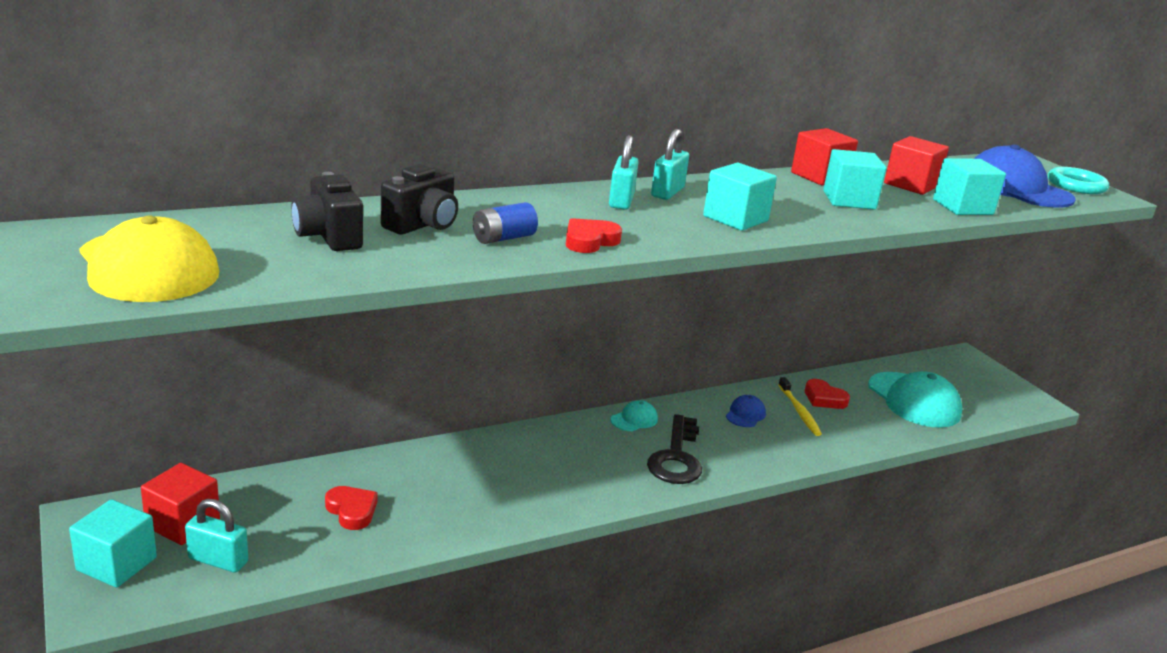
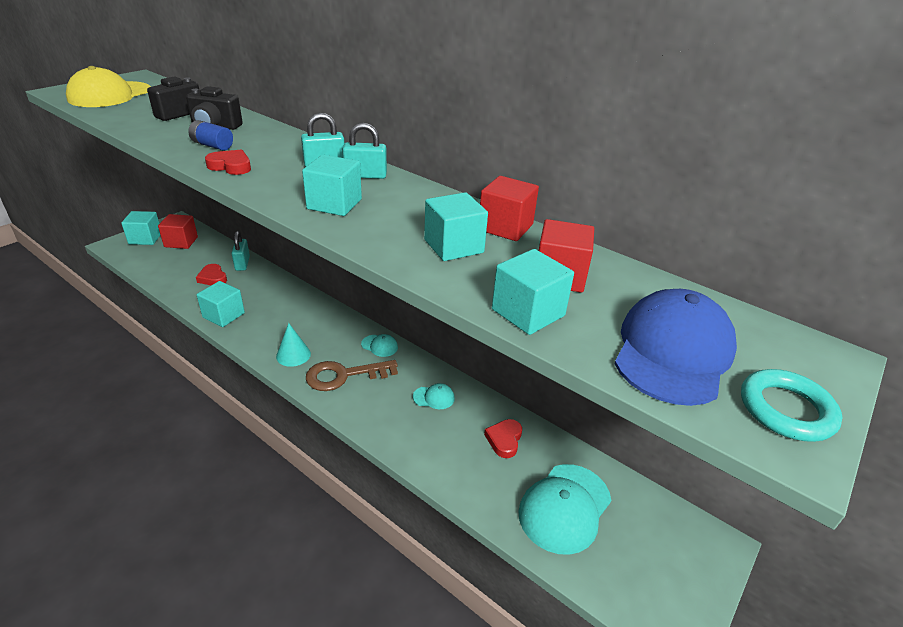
camera: 65 degrees right, 10 degrees up
(218, 560) = (156, 258): turquoise padlock -> turquoise padlock (242, 263)
(352, 511) = (213, 278): red heart -> red heart turned 120 degrees clockwise
(473, 519) = (223, 315): none -> turquoise cube
(612, 482) = (293, 355): none -> turquoise cone
(676, 457) = (344, 375): black key -> brown key
(745, 414) = (434, 397): blue cap -> turquoise cap
(799, 411) = (466, 428): yellow toothbrush -> none

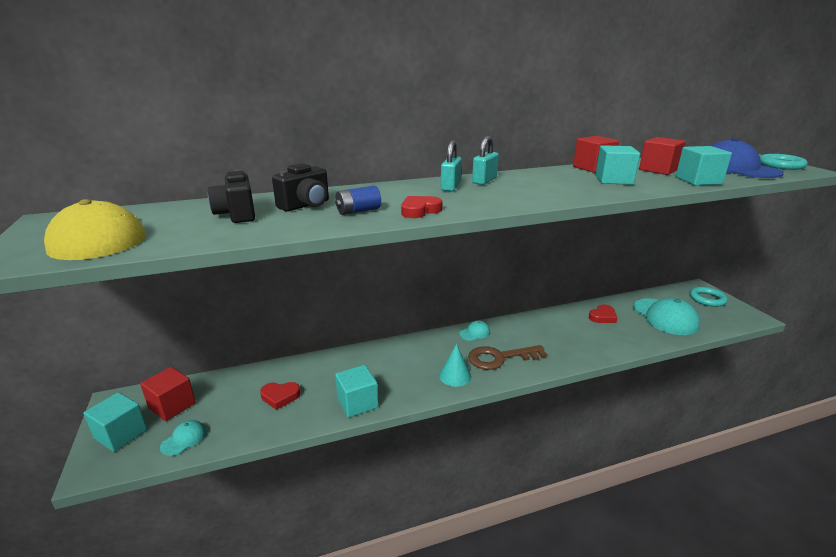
camera: 55 degrees left, 10 degrees down
(242, 263) = (275, 372): turquoise padlock -> none
(334, 204) = (529, 193): turquoise cube -> none
(344, 375) = (500, 358): brown key -> brown key turned 60 degrees clockwise
(434, 397) = (549, 328): turquoise cap -> turquoise cap (184, 439)
(504, 440) = (602, 317): red heart -> red heart turned 90 degrees counterclockwise
(682, 559) = (707, 299): none -> turquoise ring

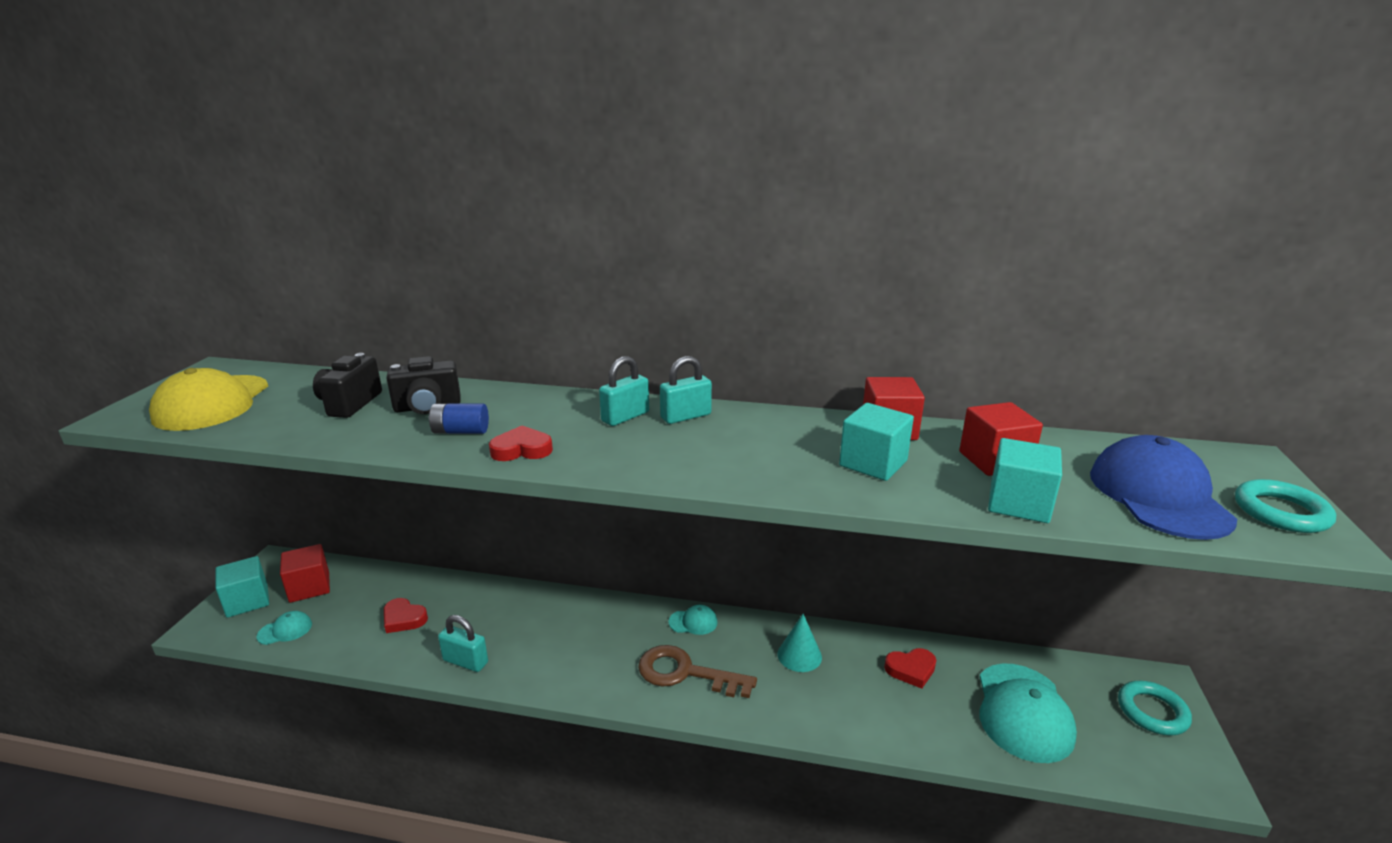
camera: 30 degrees right, 0 degrees up
(357, 403) = (465, 661): turquoise cube -> turquoise padlock
(455, 376) = (603, 674): turquoise cone -> turquoise cone (799, 655)

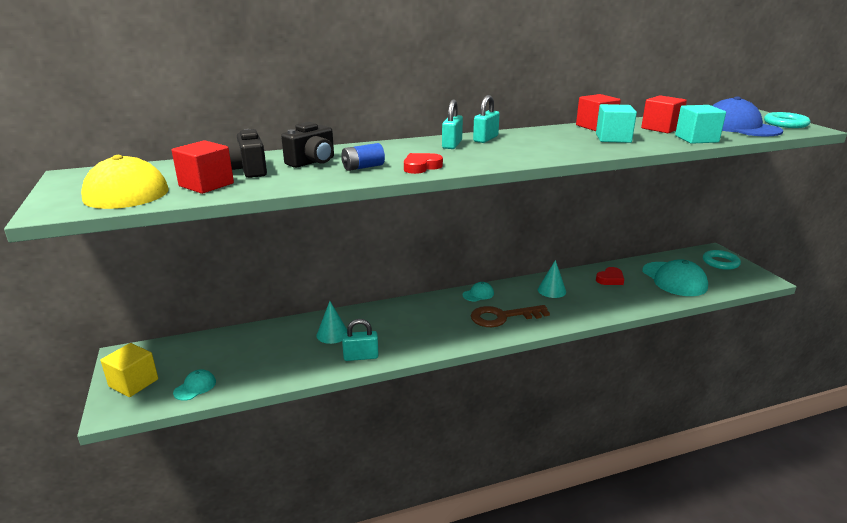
camera: 30 degrees left, 0 degrees up
(247, 601) = (133, 383): turquoise cube -> yellow cube
(309, 587) = (179, 359): red cube -> red cube (206, 185)
(403, 619) = (284, 351): red heart -> none
(471, 615) = (332, 334): none -> turquoise cone

